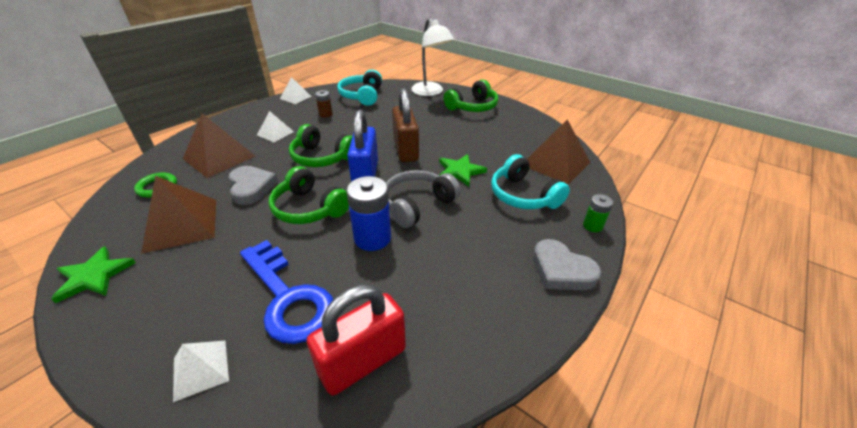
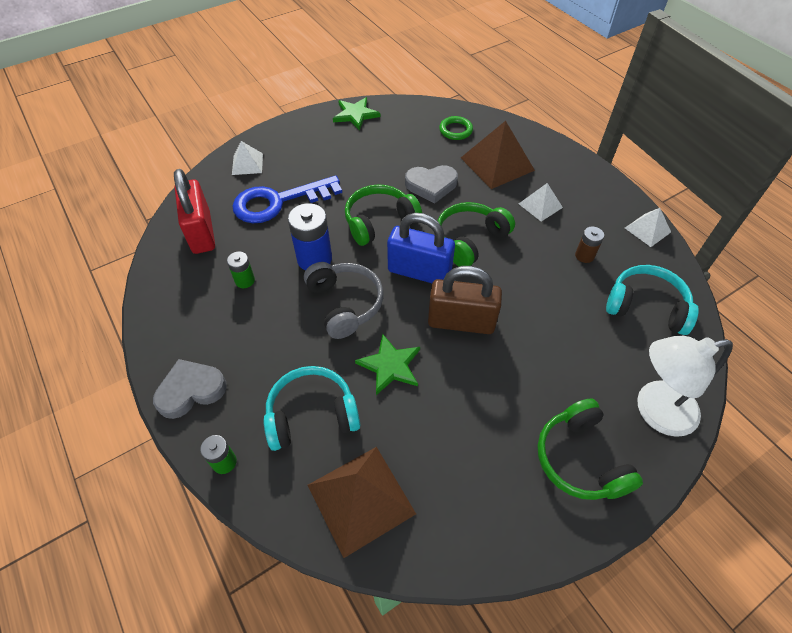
camera: 110 degrees right, 15 degrees up
(181, 224) = (394, 147): brown pyramid -> none
(423, 281) = (245, 280): none -> green battery

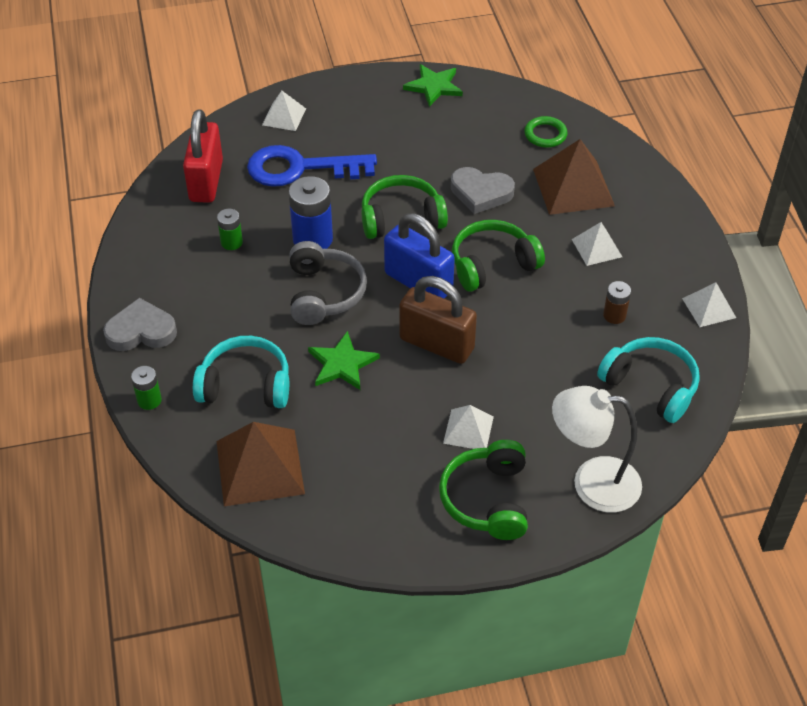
camera: 20 degrees right, 5 degrees down
(528, 394) = (468, 429): none -> white pyramid

